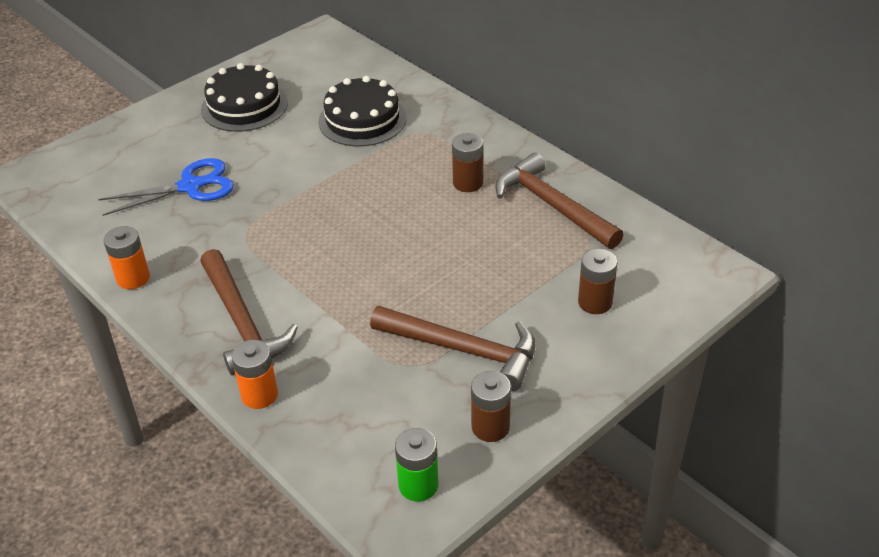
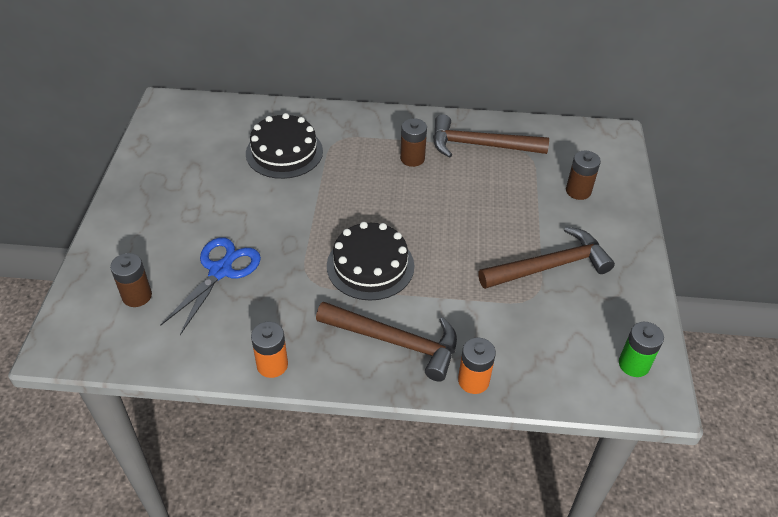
camera: 45 degrees left, 5 degrees up
(244, 106) = (179, 187): black cake -> black cake (370, 266)
(490, 427) = (623, 302): brown battery -> brown battery (137, 296)

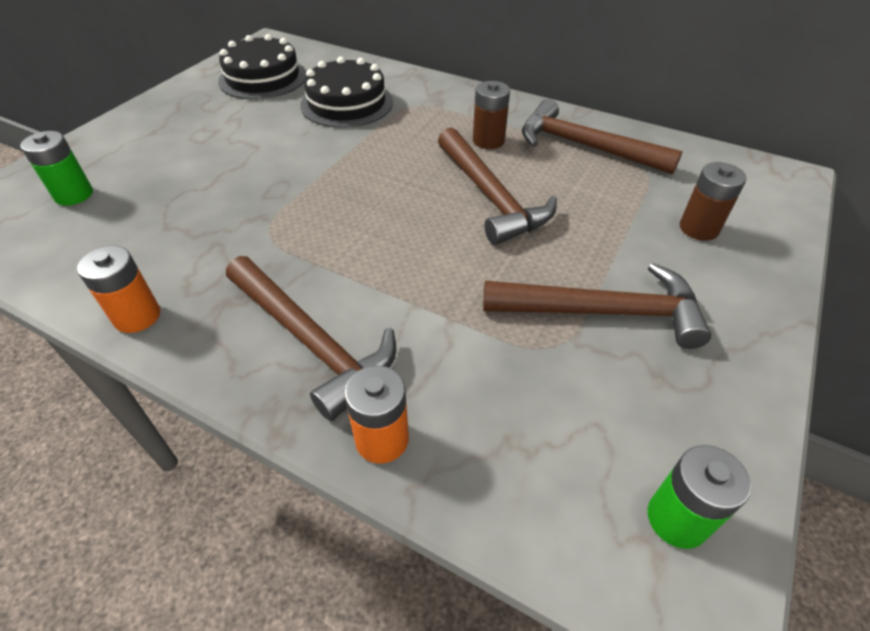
camera: 25 degrees right, 0 degrees up
(137, 296) = (74, 195): brown battery -> green battery
(220, 271) = (179, 195): blue scissors -> none
(370, 266) = (351, 238): black cake -> black cake (263, 78)
(441, 206) = (490, 197): none -> brown hammer

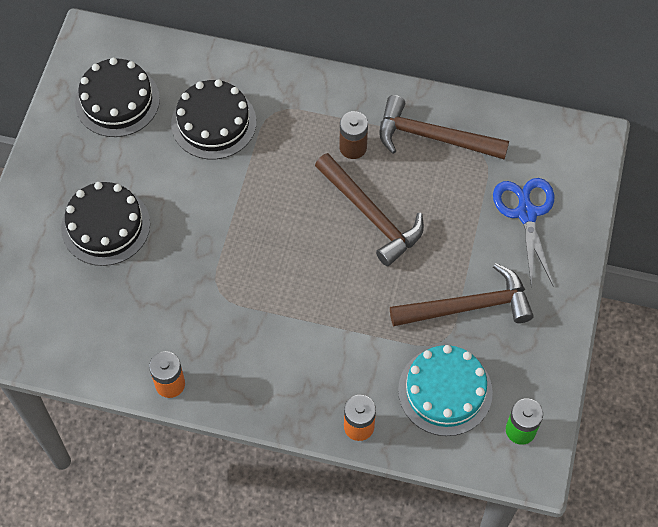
camera: 15 degrees left, 15 degrees up
(74, 195) = (47, 290): green battery -> none
(182, 156) = (105, 226): none -> black cake
(311, 342) = (292, 375): brown hammer -> none
(544, 418) = (445, 391): none -> turquoise cake
(699, 228) = (526, 213): brown battery -> blue scissors

